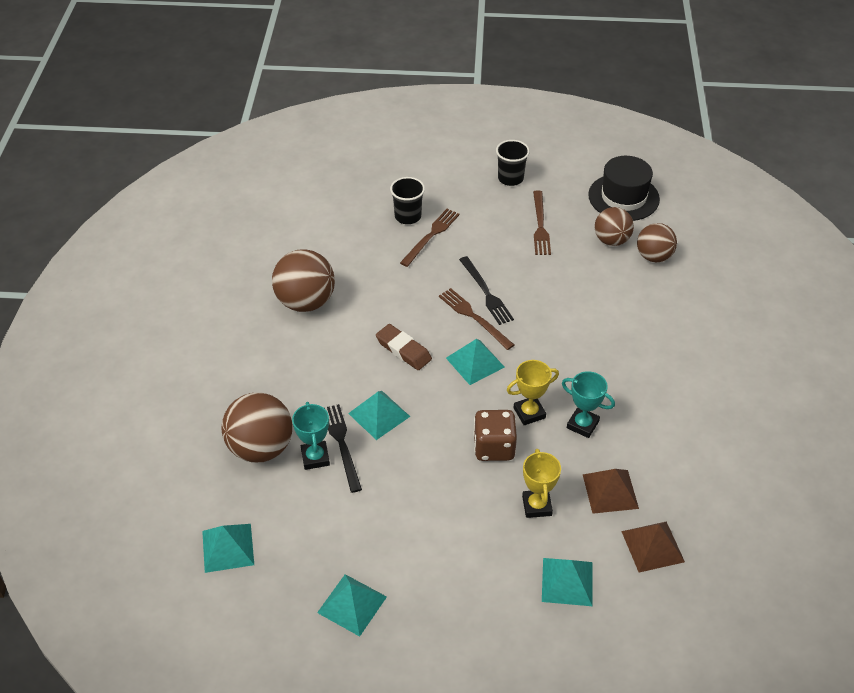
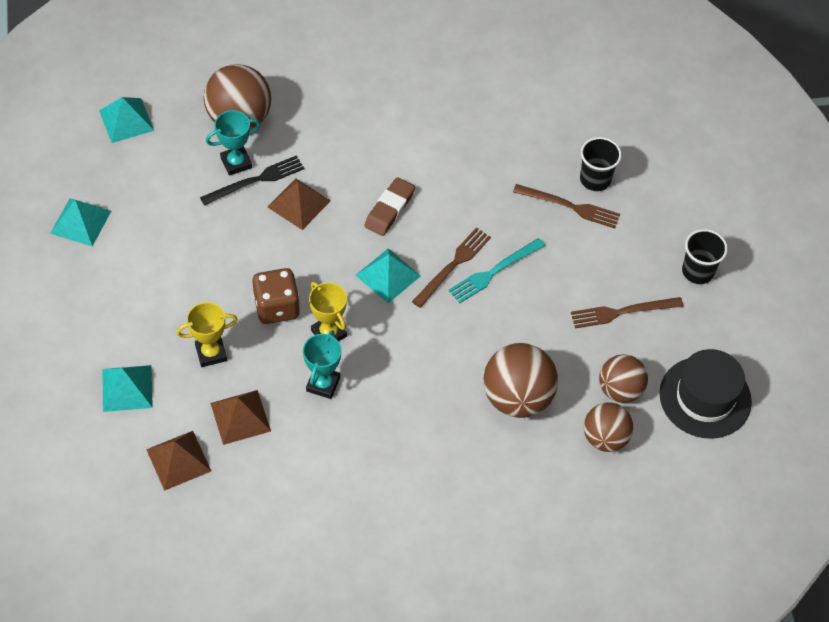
camera: 75 degrees right, 10 degrees up
(305, 302) = (435, 114): brown ball -> brown ball (517, 398)
(379, 414) = (299, 203): turquoise pyramid -> brown pyramid
(486, 292) = (494, 272): black fork -> turquoise fork

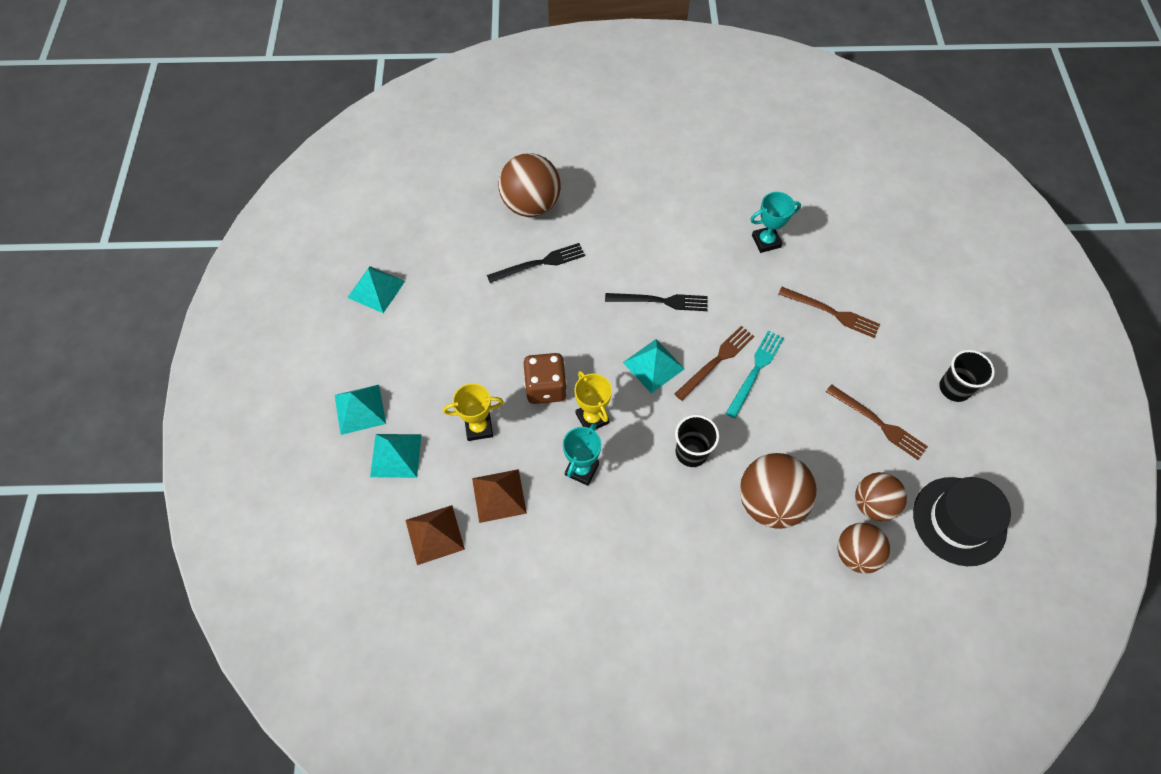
camera: 10 degrees right, 5 degrees up
(126, 120) = (430, 198): turquoise pyramid -> turquoise pyramid (360, 409)
(236, 163) = (523, 245): turquoise trophy -> turquoise trophy (766, 241)
(299, 203) = (577, 288): brown pyramid -> none
(389, 209) = (660, 301): brown eraser -> black fork
(494, 272) = (755, 371): turquoise fork -> turquoise fork turned 150 degrees clockwise
(595, 179) = (857, 288): black cup -> black cup (691, 452)
(622, 312) = (878, 423): brown fork -> brown fork turned 135 degrees counterclockwise

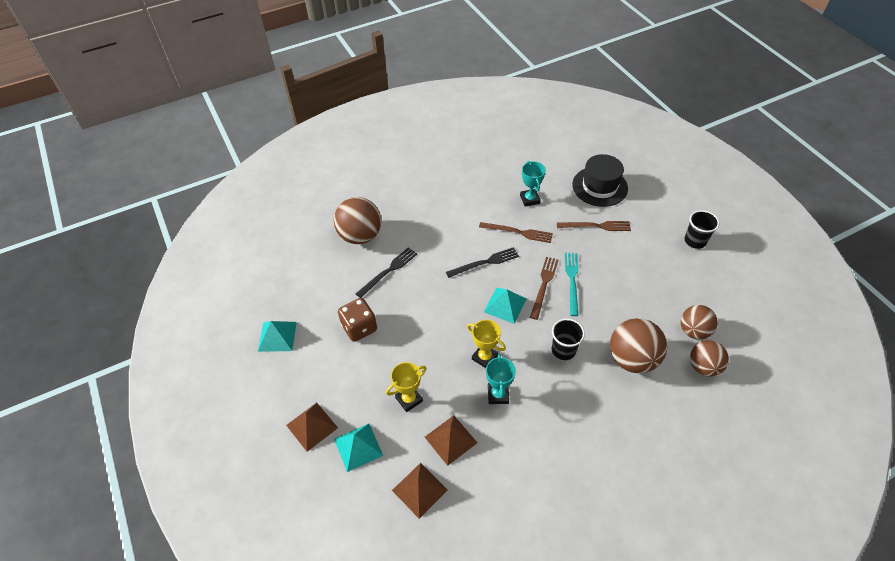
camera: 25 degrees left, 10 degrees down
(360, 409) = (312, 426): turquoise pyramid -> brown pyramid
(545, 387) = (440, 351): brown dice -> brown dice (359, 328)
(766, 241) = (529, 199): turquoise trophy -> turquoise trophy turned 60 degrees counterclockwise
(878, 423) = (665, 280): brown fork -> brown fork (518, 232)
(959, 521) = (748, 318): black hat -> black hat (599, 186)

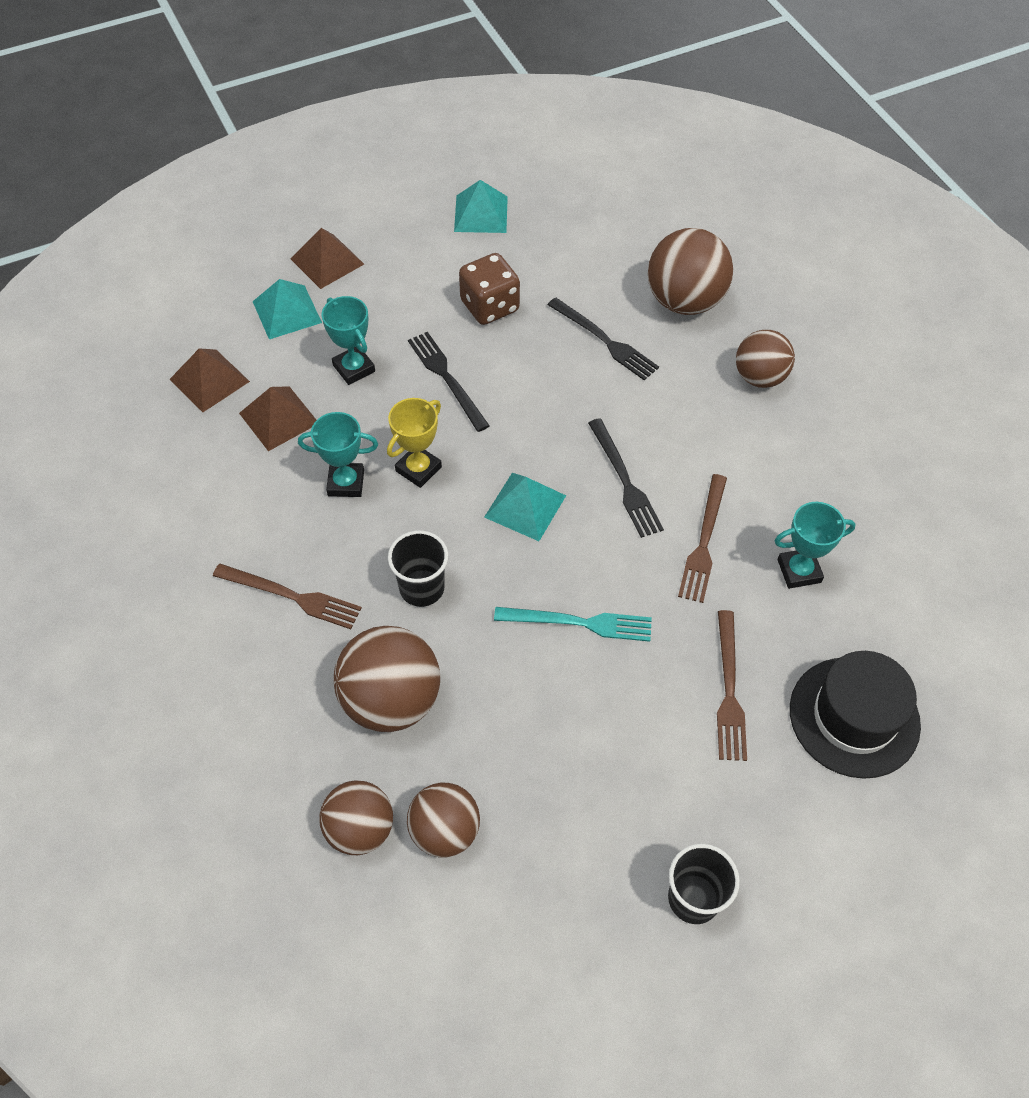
camera: 90 degrees right, 5 degrees up
(409, 399) = (354, 368): yellow trophy -> turquoise trophy
(414, 207) = (759, 377): none -> brown ball
(416, 347) = (446, 378): none -> black fork
(544, 285) = (569, 573): brown fork -> brown fork (292, 596)

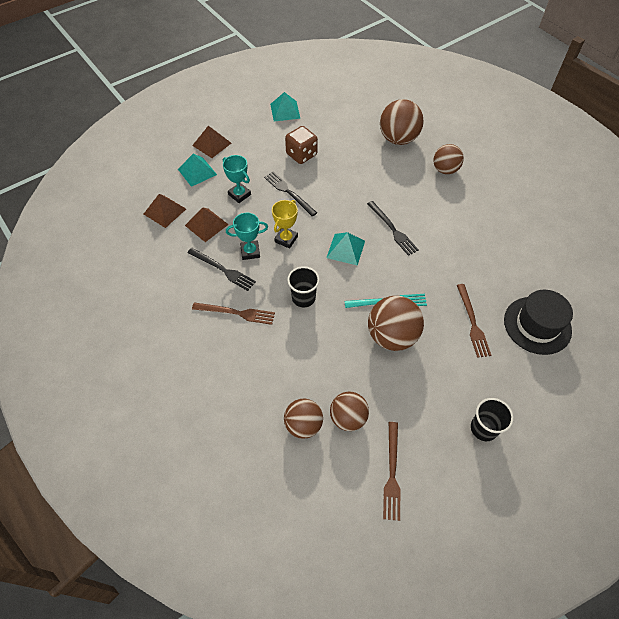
camera: 10 degrees left, 0 degrees up
(391, 700) = (302, 356): brown ball -> brown ball (392, 336)
(605, 341) = (364, 163): black fork -> black fork (223, 270)
(704, 542) = (440, 253): brown fork -> brown fork (392, 473)
(799, 571) = (490, 259): turquoise trophy -> none

